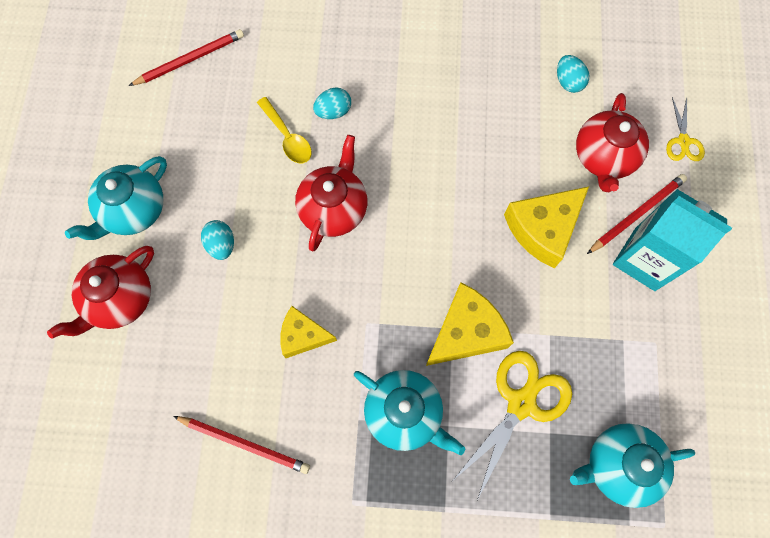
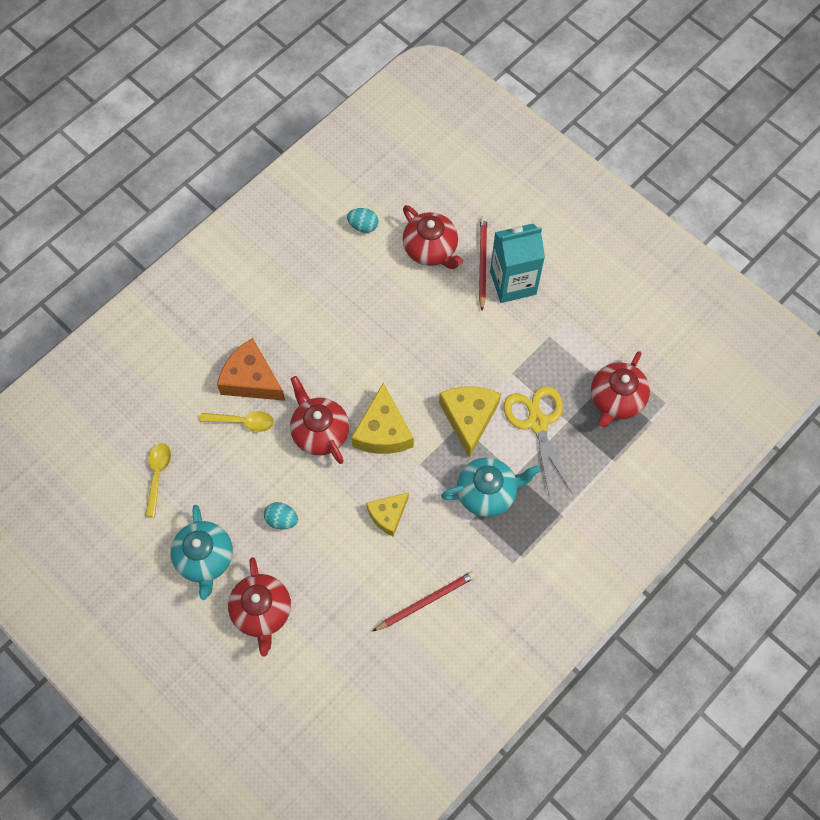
camera: 50 degrees left, 5 degrees down
(180, 110) = (158, 475): none -> yellow spoon
(190, 59) = (124, 440): red pencil -> none
(333, 111) = (251, 379): turquoise egg -> orange cheese
(543, 229) = (444, 322): yellow cheese -> yellow cheese (383, 431)
(618, 465) = (616, 400): turquoise teapot -> red teapot
(683, 141) = (461, 198): yellow scissors -> none

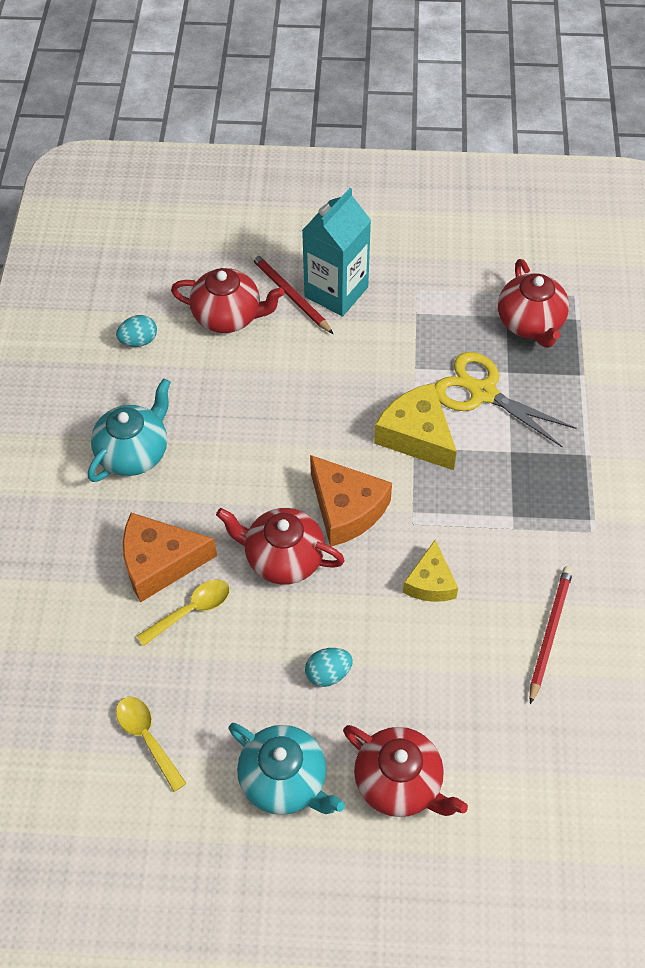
camera: 40 degrees left, 10 degrees down
(383, 431) = (346, 509): yellow cheese -> orange cheese
(487, 493) = (502, 488): turquoise teapot -> turquoise teapot (134, 452)

